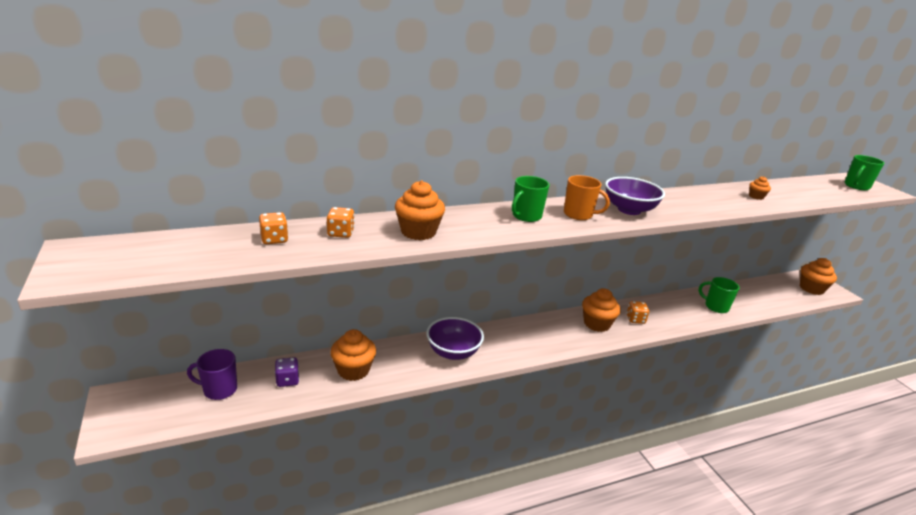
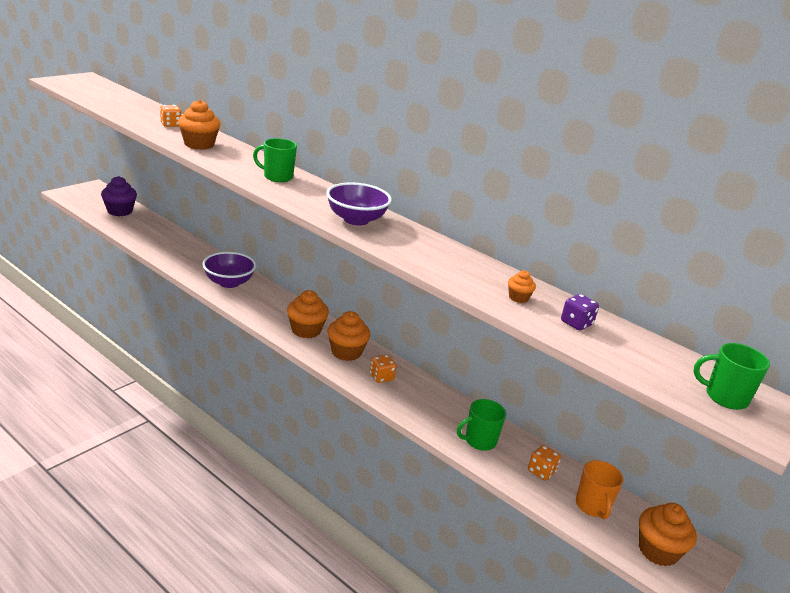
camera: 60 degrees right, 0 degrees up
(219, 390) = (120, 211): purple mug -> purple cupcake
(274, 239) = (142, 111): orange dice -> orange dice (541, 471)
(287, 380) = (144, 229): purple dice -> purple dice (576, 323)
(353, 370) = (173, 248): orange cupcake -> orange cupcake (306, 330)
(579, 214) = (310, 197): orange mug -> orange mug (592, 506)
(715, 307) = (479, 441): green mug -> green mug turned 120 degrees counterclockwise

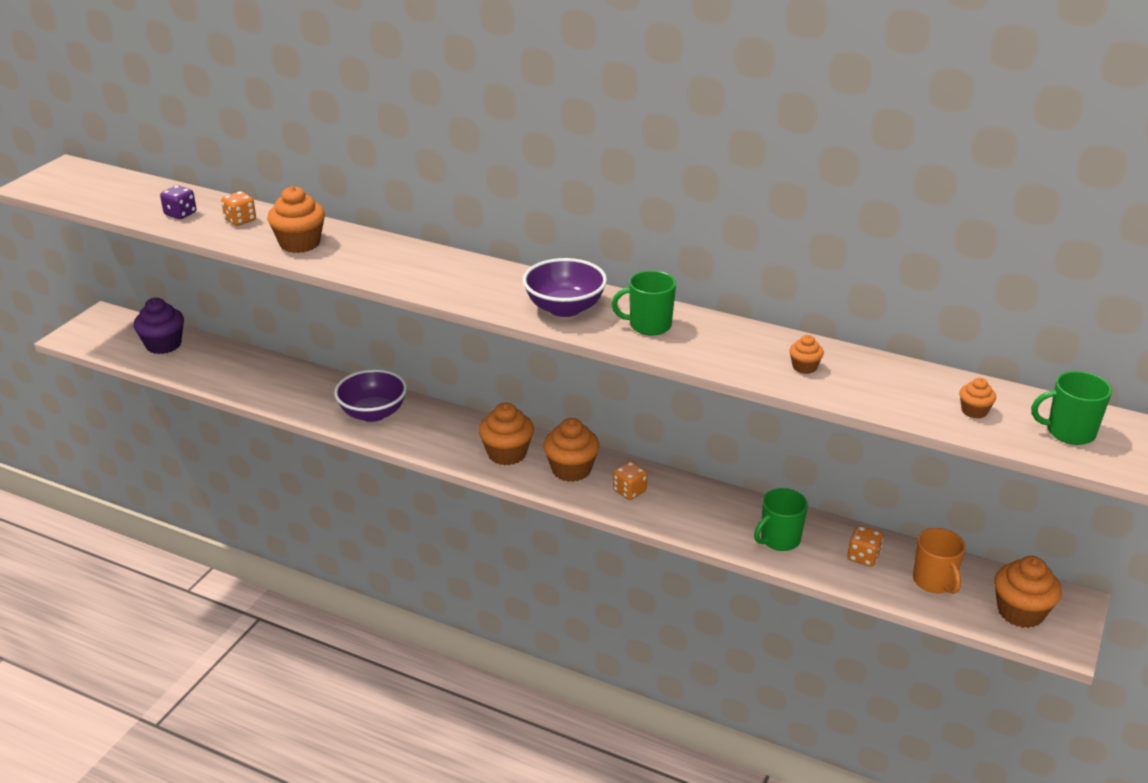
camera: 10 degrees left, 5 degrees up
(277, 177) = (431, 269): green mug -> green mug (649, 325)
(576, 323) = (881, 383): purple dice -> purple dice (180, 214)
(646, 361) = (974, 411): none -> orange cupcake

